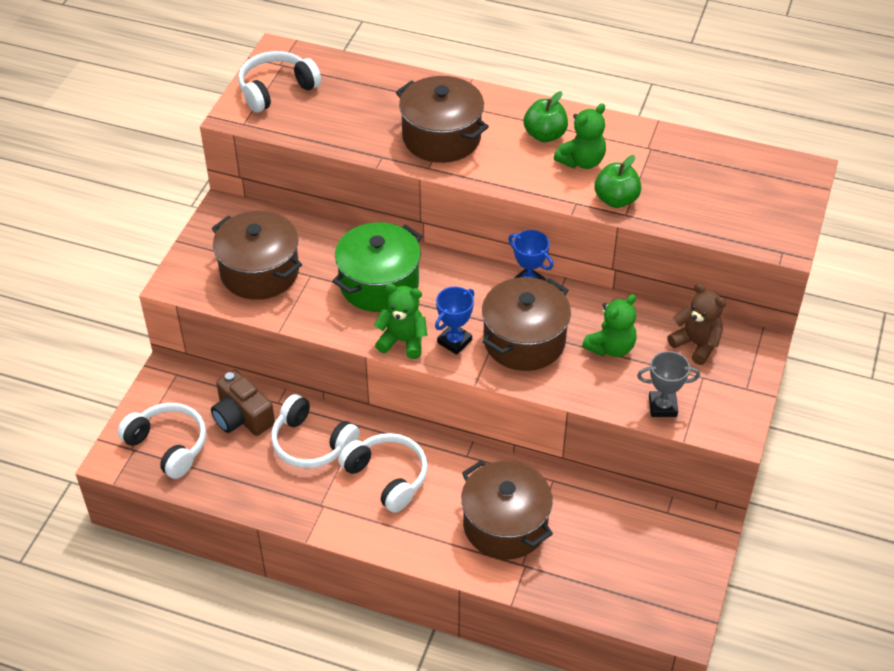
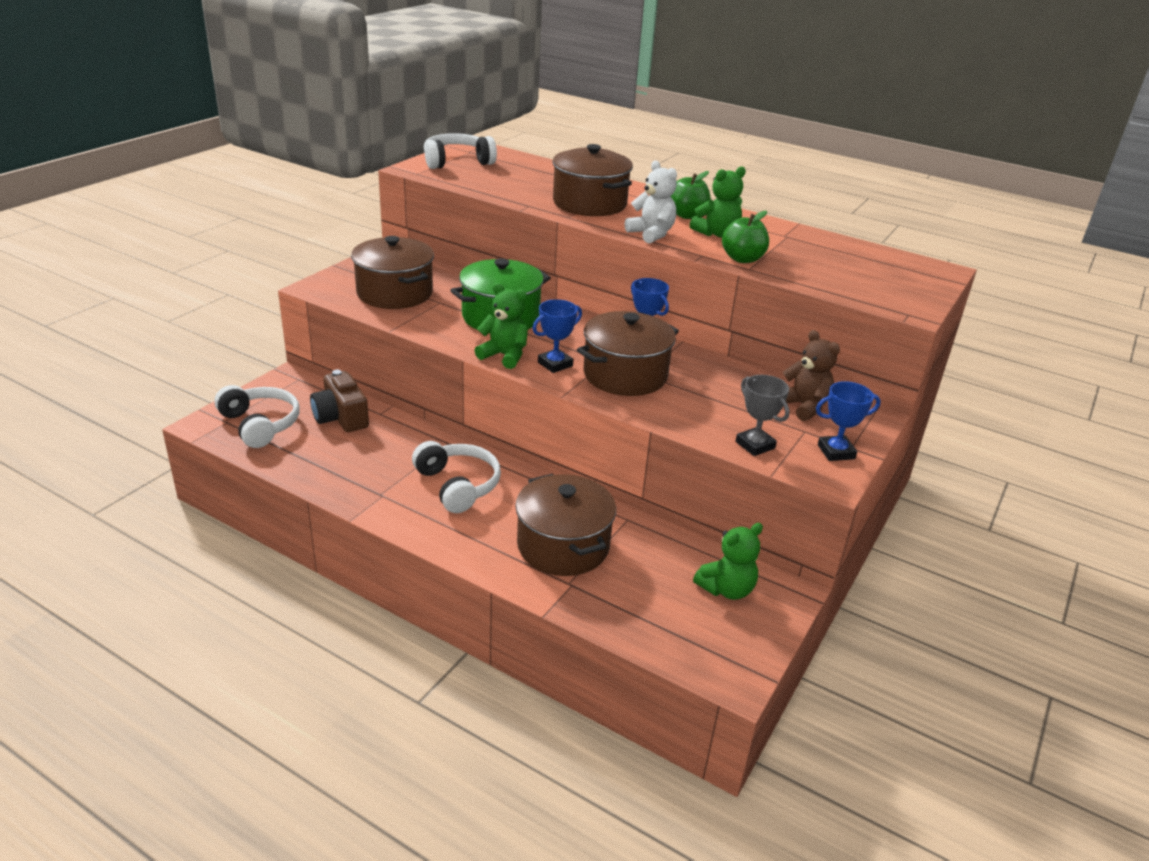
camera: 10 degrees right, 15 degrees down
(311, 443) = (396, 447): white headphones -> none
(518, 178) = (651, 234): none -> white teddy bear
(611, 347) = (712, 394): green teddy bear -> green teddy bear (726, 589)
(662, 406) = (755, 445): grey trophy -> grey trophy turned 45 degrees clockwise
(734, 398) = (836, 452): none -> blue trophy

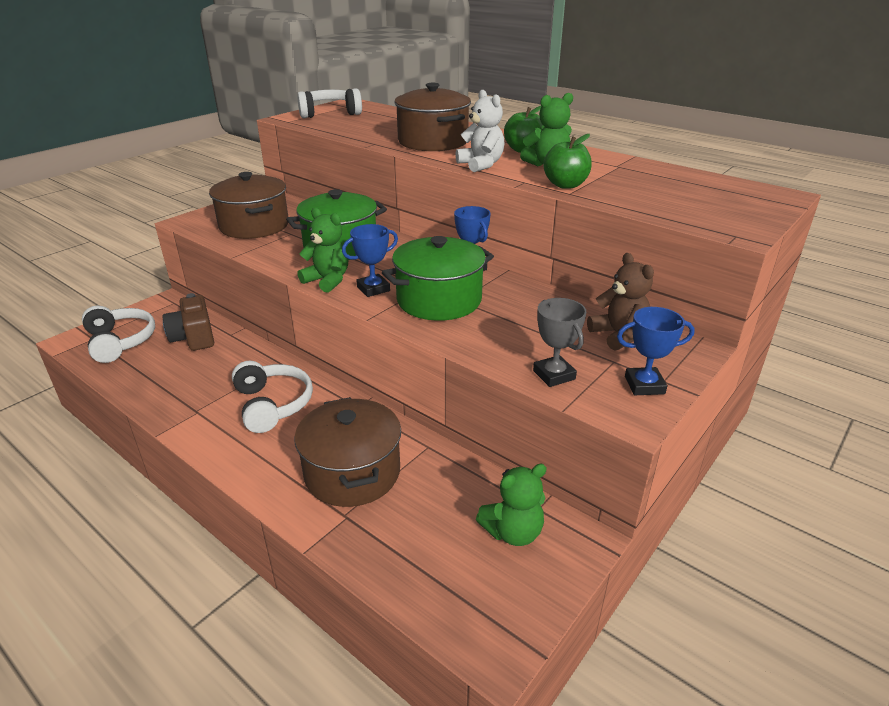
camera: 10 degrees right, 0 degrees up
(625, 375) = (439, 300): brown pot -> green pot

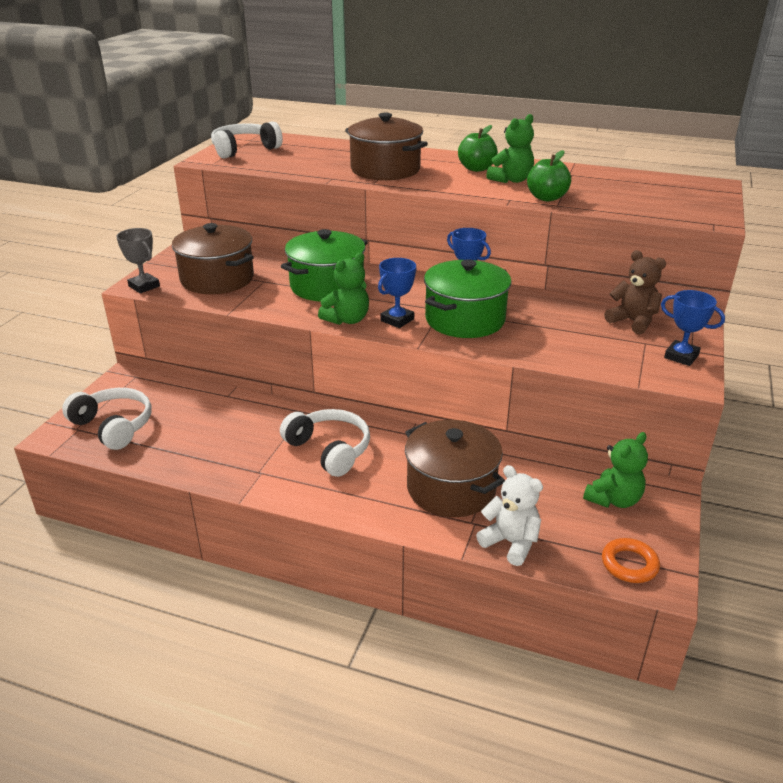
camera: 20 degrees left, 0 degrees up
(194, 337) = (191, 405): brown camera -> none
(327, 280) = (347, 320): green teddy bear -> green teddy bear turned 120 degrees clockwise
(475, 616) = (629, 564): none -> orange ring
(481, 165) = (455, 188): white teddy bear -> white teddy bear (510, 543)
(554, 375) = (610, 362): grey trophy -> grey trophy (144, 286)
(644, 385) = (681, 356): blue trophy -> blue trophy turned 60 degrees clockwise

